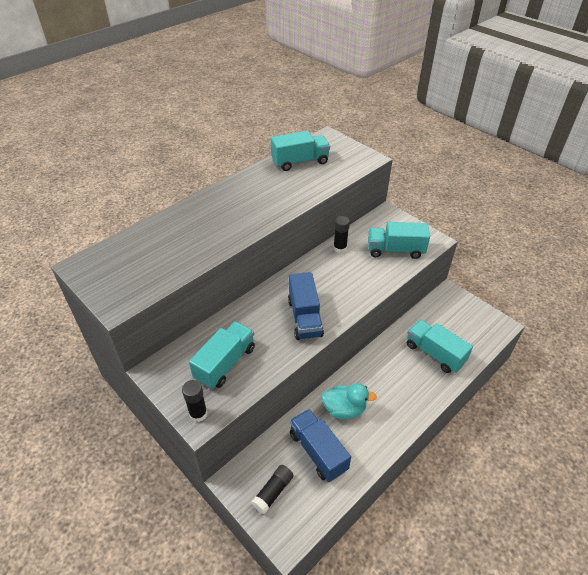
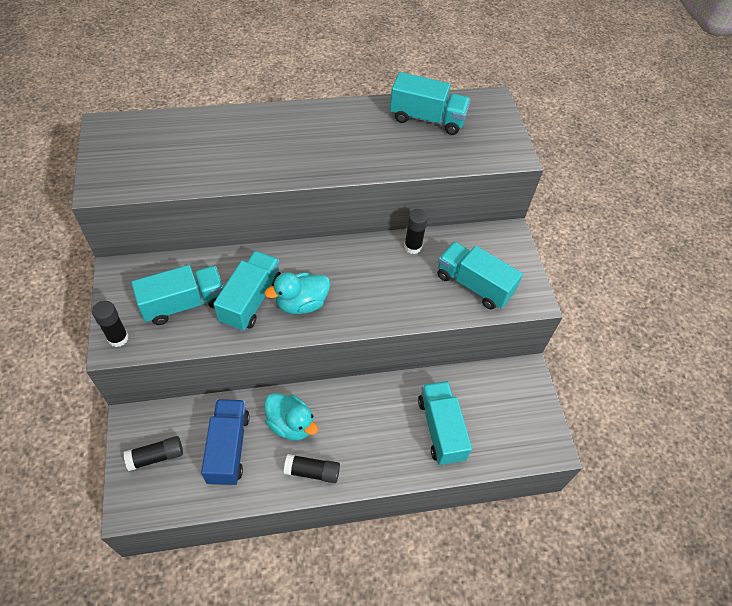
camera: 30 degrees right, 10 degrees up
(269, 334) = (251, 300): none -> turquoise truck
(305, 317) = (301, 303): blue truck -> turquoise duck
(385, 429) = (312, 472): none -> black glue stick

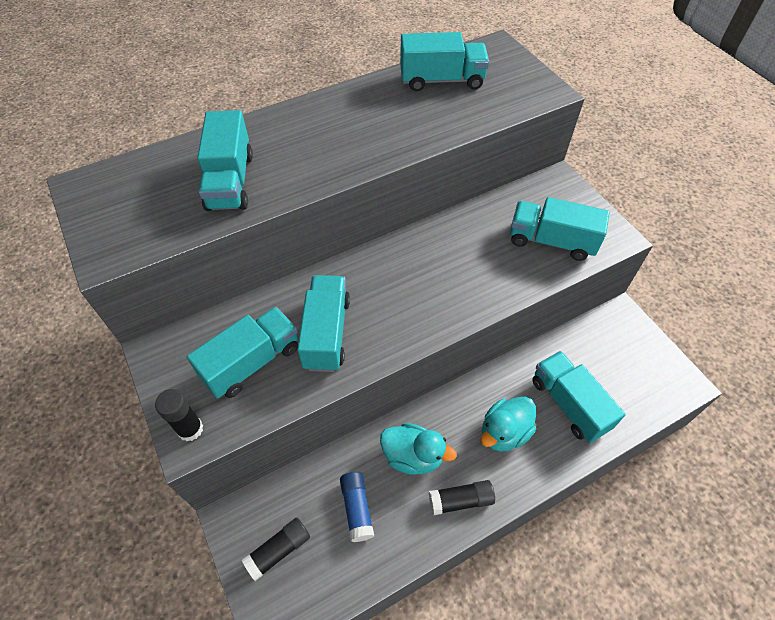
camera: 15 degrees left, 0 degrees up
(214, 156) = (230, 181): none -> turquoise truck
(228, 448) = (357, 508): blue truck -> blue glue stick
(301, 303) = (384, 318): turquoise duck -> turquoise duck (504, 432)
(412, 247) = (470, 222): black glue stick -> none

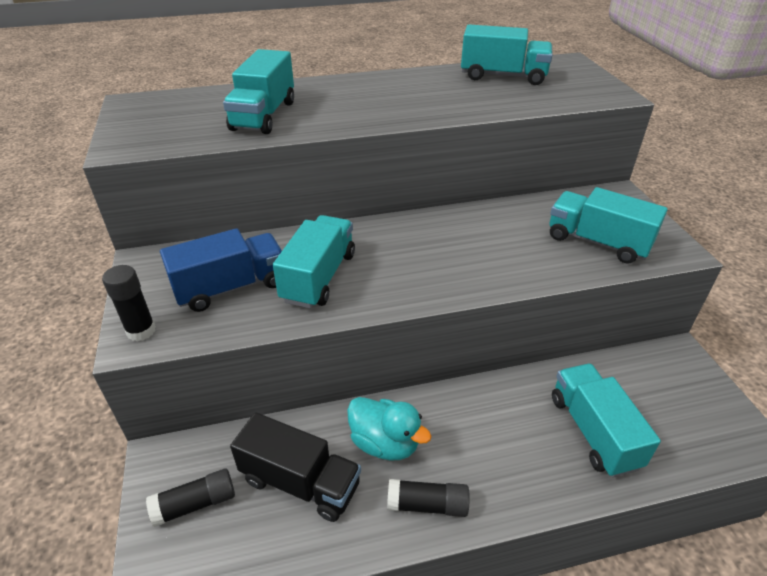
camera: 15 degrees right, 15 degrees down
(252, 362) = (231, 287): turquoise truck -> blue truck
(357, 508) = (300, 482): blue glue stick -> black truck
(504, 432) = (503, 443): turquoise duck -> none

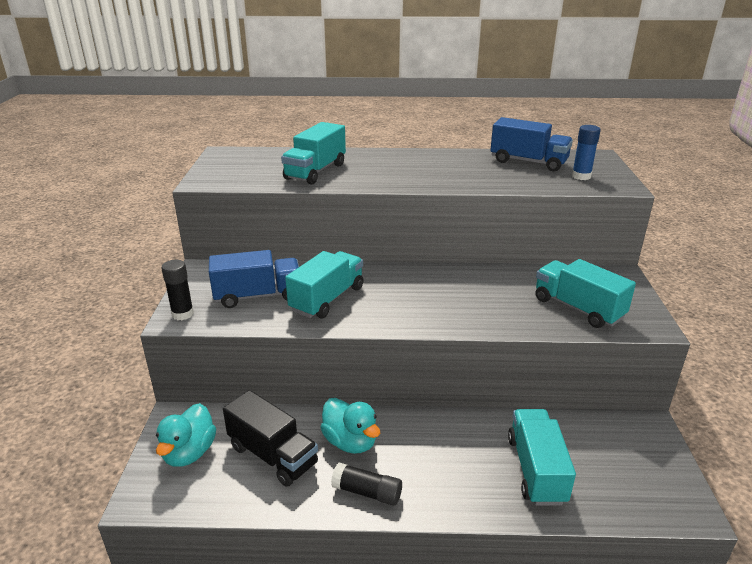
camera: 15 degrees right, 10 degrees down
(195, 504) = (189, 453): black glue stick -> turquoise duck
(503, 76) = (528, 162): turquoise truck -> blue truck
(568, 88) = (581, 176): none -> blue glue stick

